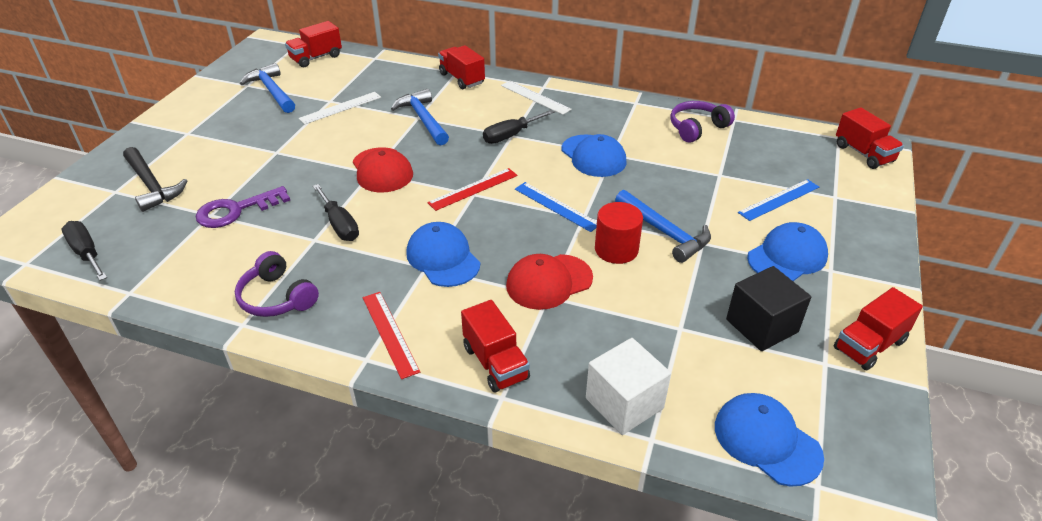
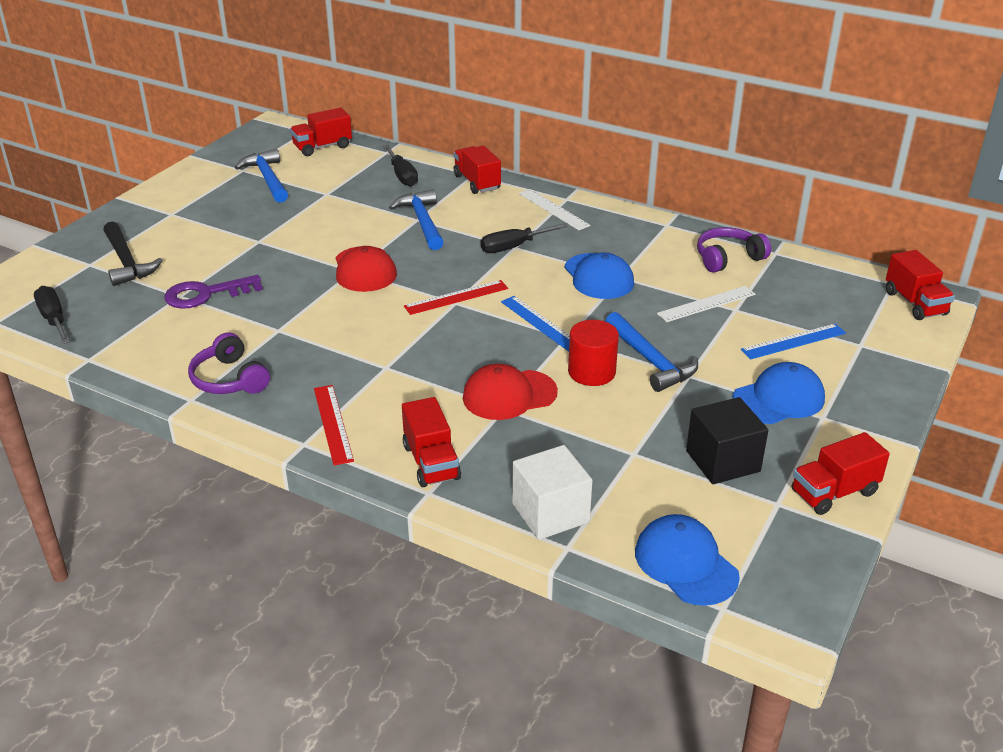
camera: 10 degrees right, 5 degrees down
(339, 225) = (307, 318): black screwdriver -> black screwdriver (402, 176)
(340, 108) = (336, 202): white ruler -> white ruler (706, 304)
(443, 258) = (405, 361): blue cap -> none

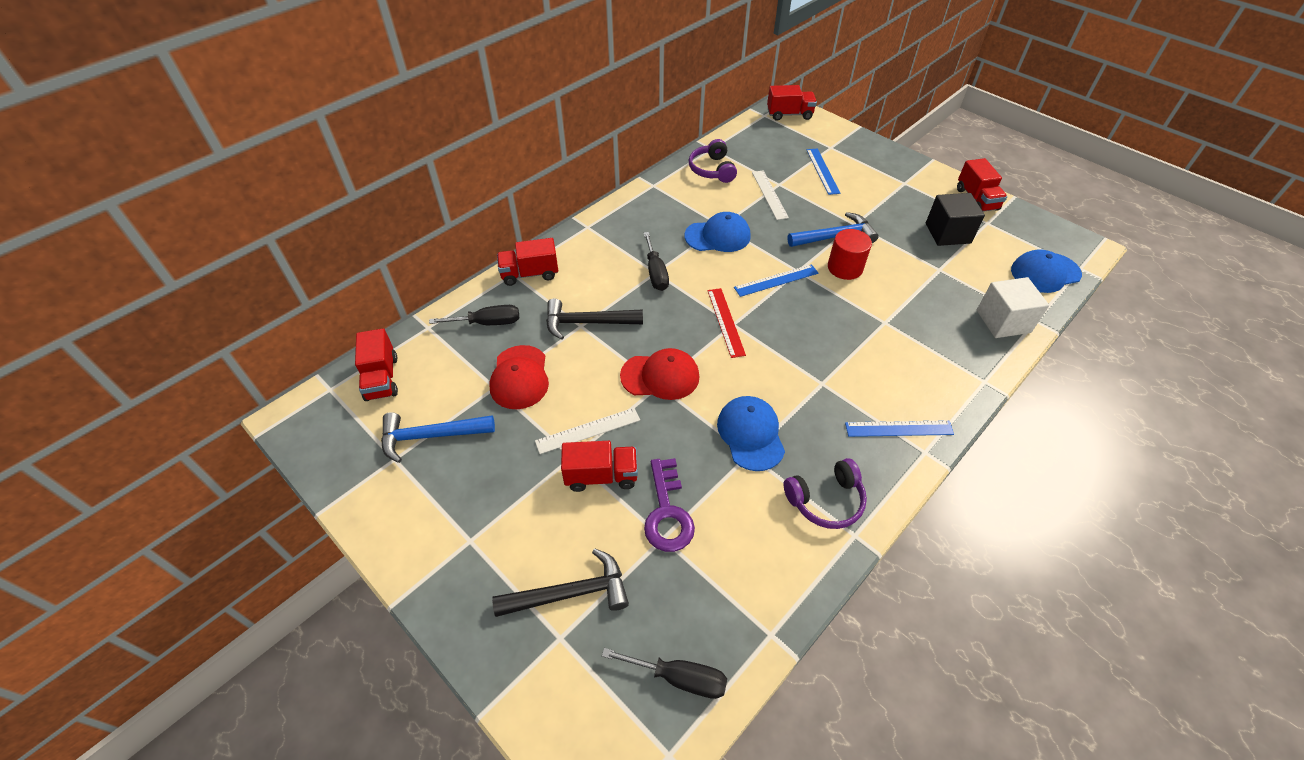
camera: 75 degrees left, 15 degrees up
(54, 319) = (679, 677): black screwdriver -> black screwdriver turned 150 degrees counterclockwise
(333, 424) = (899, 429): red ruler -> blue ruler
(422, 221) = (587, 323): blue hammer -> black hammer
(431, 462) = (949, 374): red truck -> red truck (601, 476)
(509, 395) = (869, 316): red cap -> red cap (519, 377)
(553, 209) = (602, 237): white ruler -> white ruler (588, 430)
(778, 399) = (885, 194): blue cap -> blue cap (750, 434)

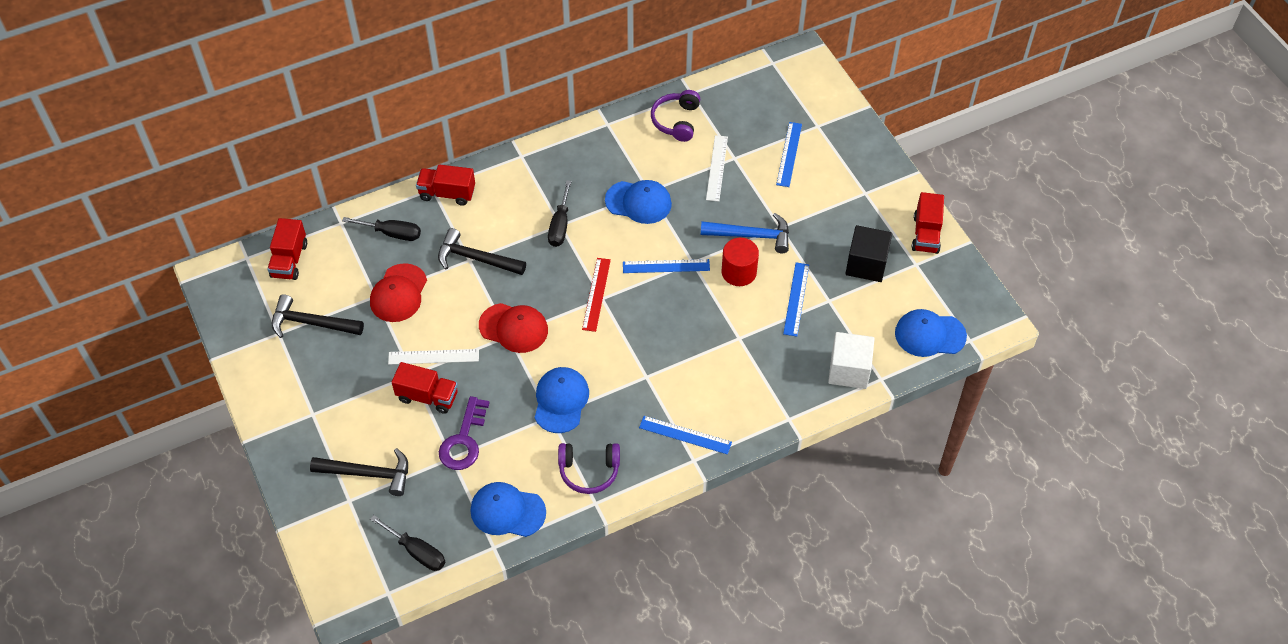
camera: 20 degrees right, 5 degrees up
(430, 436) = (311, 323): blue hammer -> black hammer
(762, 581) = (507, 511): none -> blue cap
(789, 114) = (800, 69): red truck -> none
(911, 275) = (796, 299): none -> blue ruler

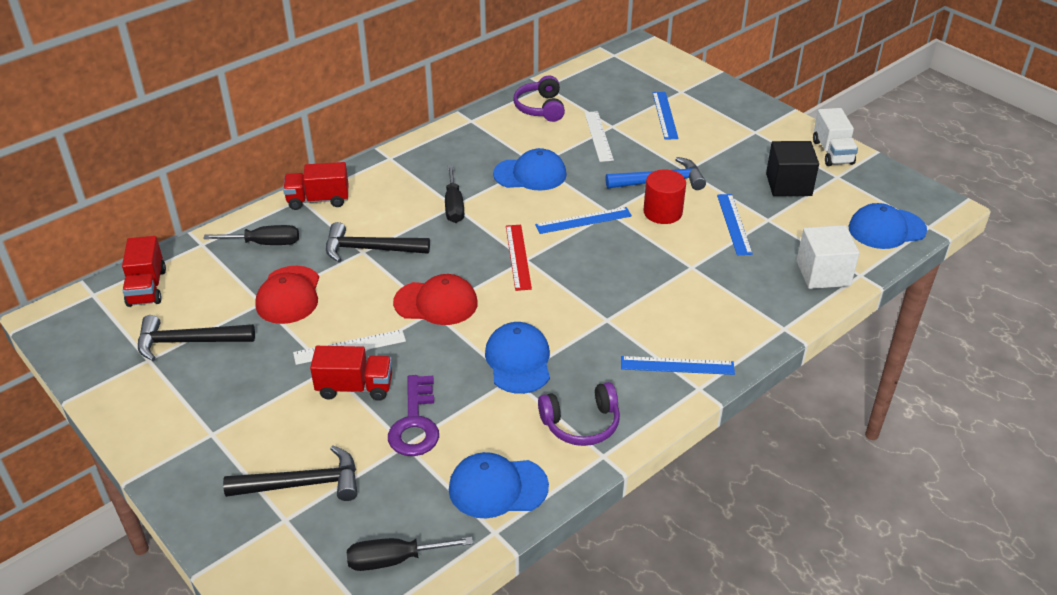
camera: 15 degrees left, 15 degrees down
(417, 551) = (394, 560): black screwdriver -> black screwdriver turned 150 degrees clockwise
(926, 234) = (832, 152): red truck -> white truck

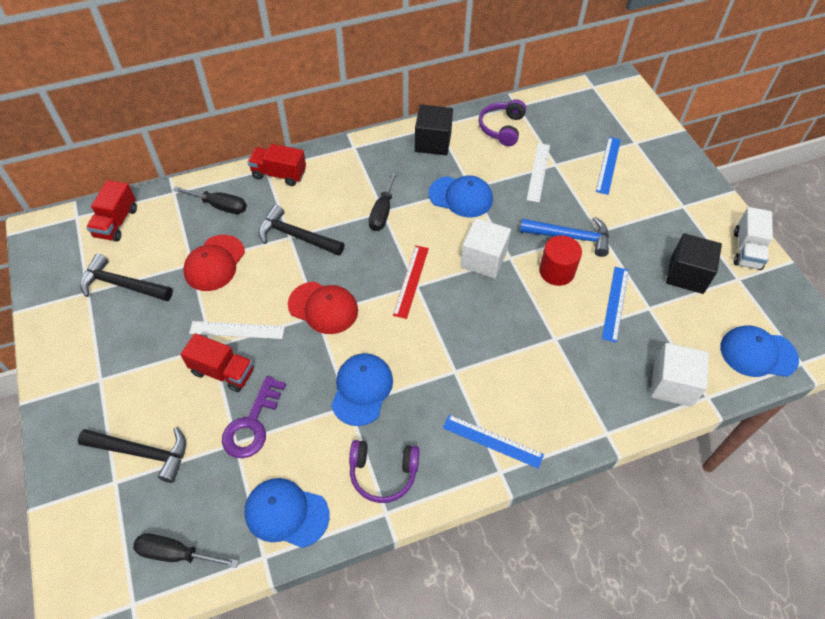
camera: 20 degrees right, 15 degrees up
(474, 135) = (433, 142): none -> black cube
(583, 220) = (483, 259): blue ruler -> white cube

